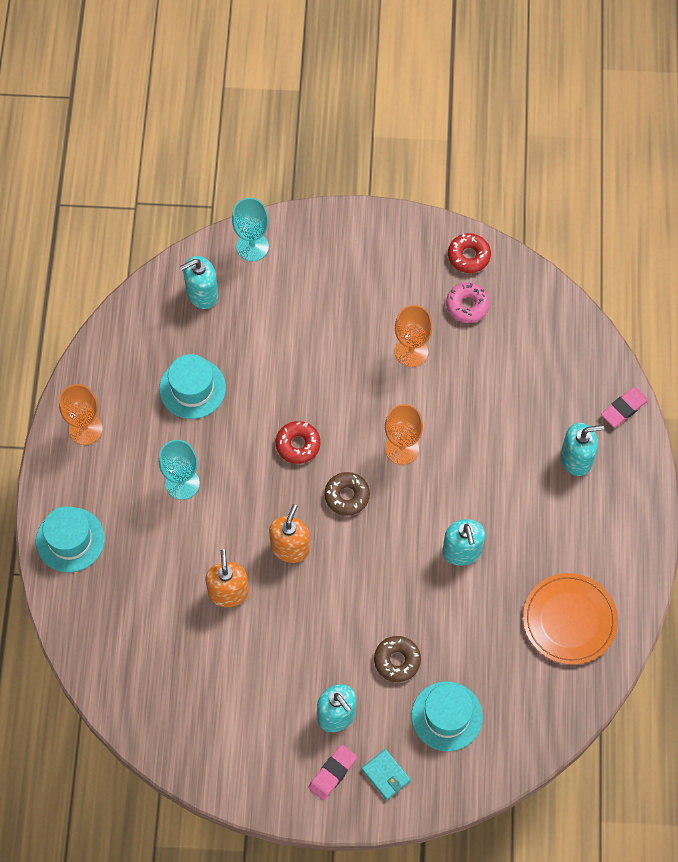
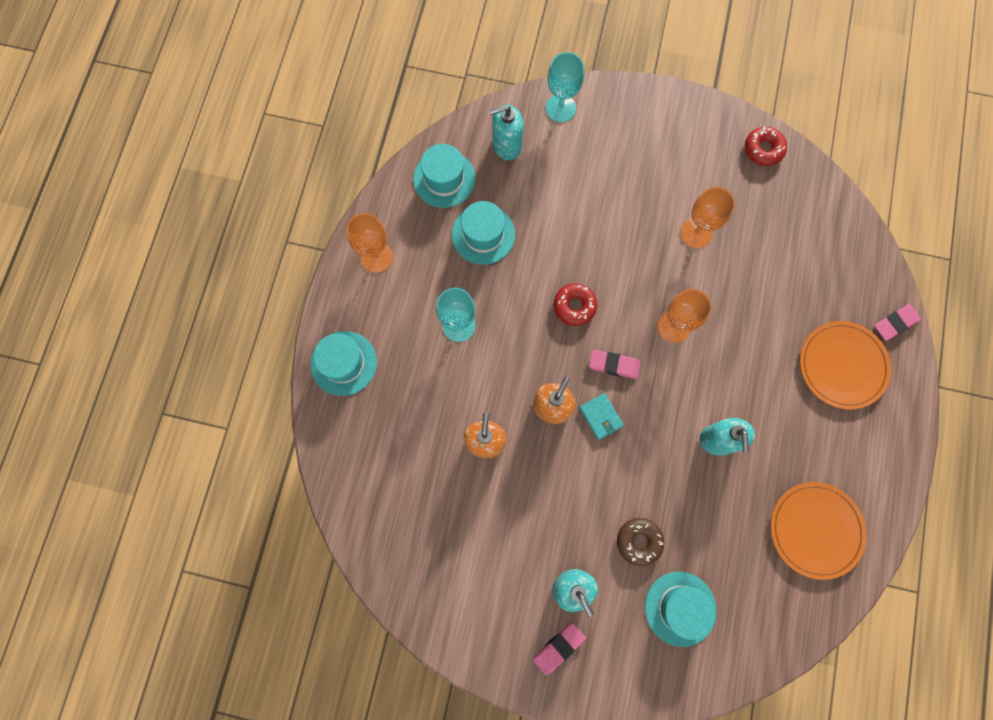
camera: 10 degrees right, 10 degrees up
(142, 338) = (444, 179): none -> turquoise hat
(347, 496) = (614, 365): brown donut -> pink eraser
(386, 775) = (611, 659): turquoise wallet -> turquoise wallet (601, 417)
(467, 305) = (755, 197): pink donut -> none
(576, 459) = (842, 365): turquoise soap dispenser -> orange plate

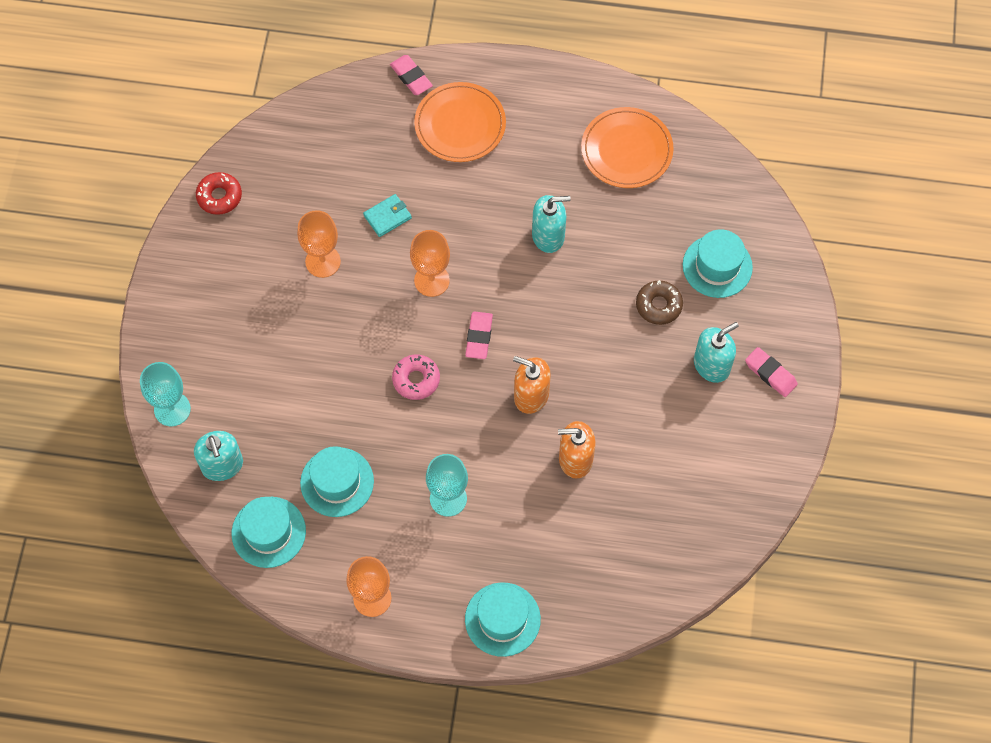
camera: 95 degrees left, 10 degrees down
(574, 306) = (416, 379): red donut -> pink donut
(601, 417) = (536, 347): turquoise wallet -> turquoise wallet (387, 217)

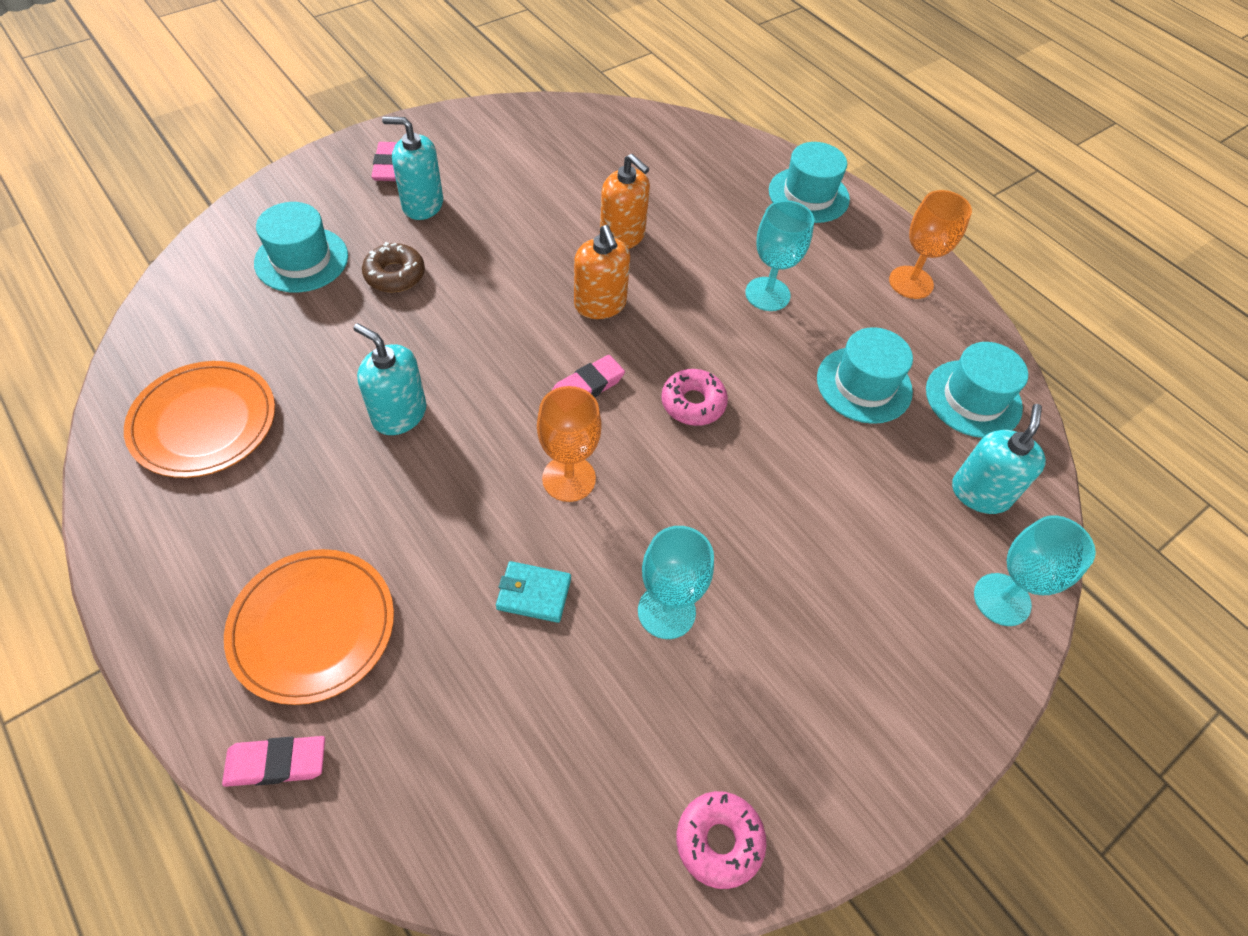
camera: 140 degrees left, 10 degrees down
(219, 196) = (719, 841): red donut -> pink donut
(323, 261) = (666, 611): orange goblet -> turquoise goblet
(411, 77) = (276, 763): pink eraser -> pink eraser turned 75 degrees clockwise

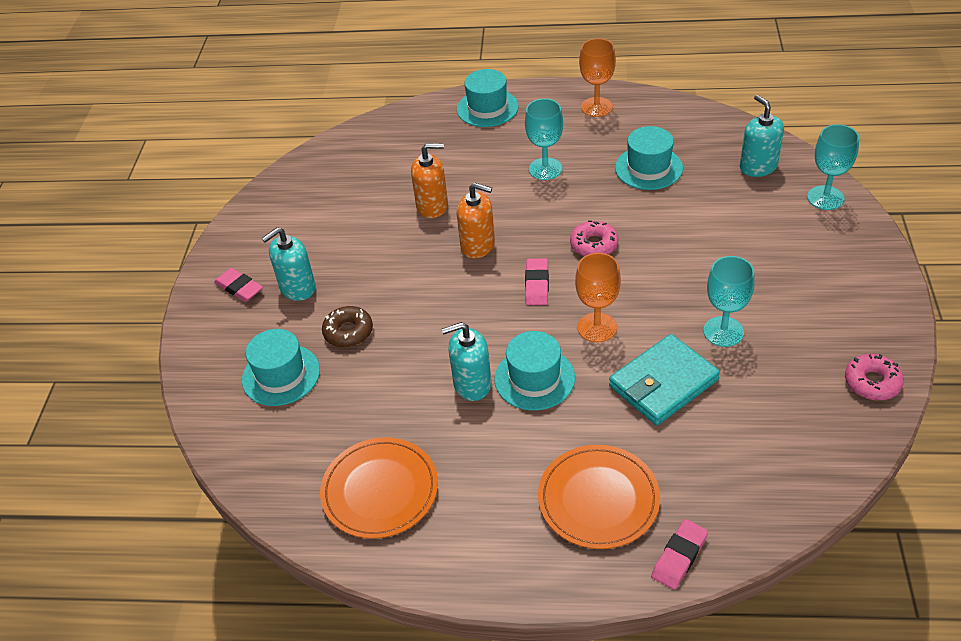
camera: 40 degrees left, 10 degrees down
(534, 593) = (663, 383): turquoise wallet -> turquoise wallet, size x1.91
(973, 398) = (698, 132): turquoise hat -> turquoise hat (534, 378)

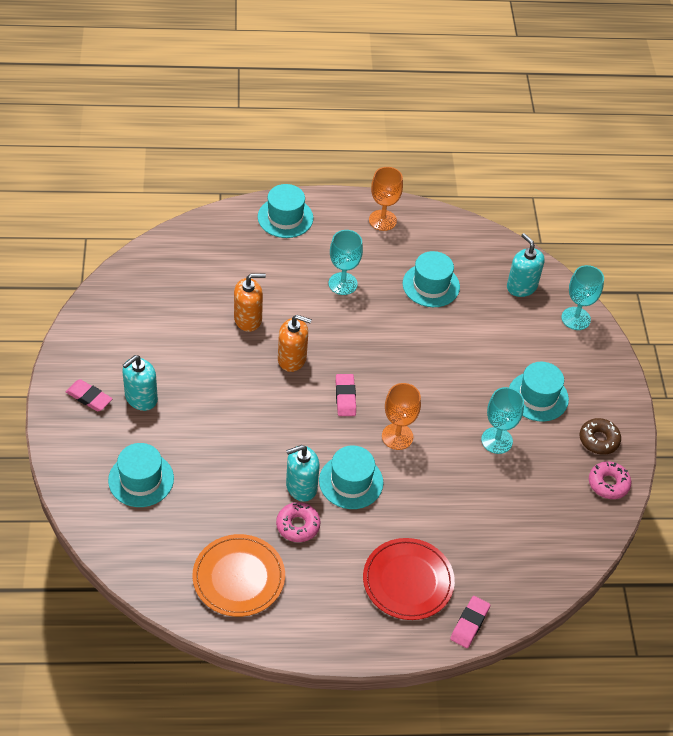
camera: 15 degrees left, 5 degrees up
(348, 332) = (192, 440): brown donut -> brown donut (598, 440)
(594, 245) = (389, 360): pink donut -> pink donut (298, 525)
(598, 499) = (408, 581): orange plate -> red plate
(663, 383) = (452, 485): turquoise wallet -> none
(777, 282) = (538, 396): none -> turquoise hat

